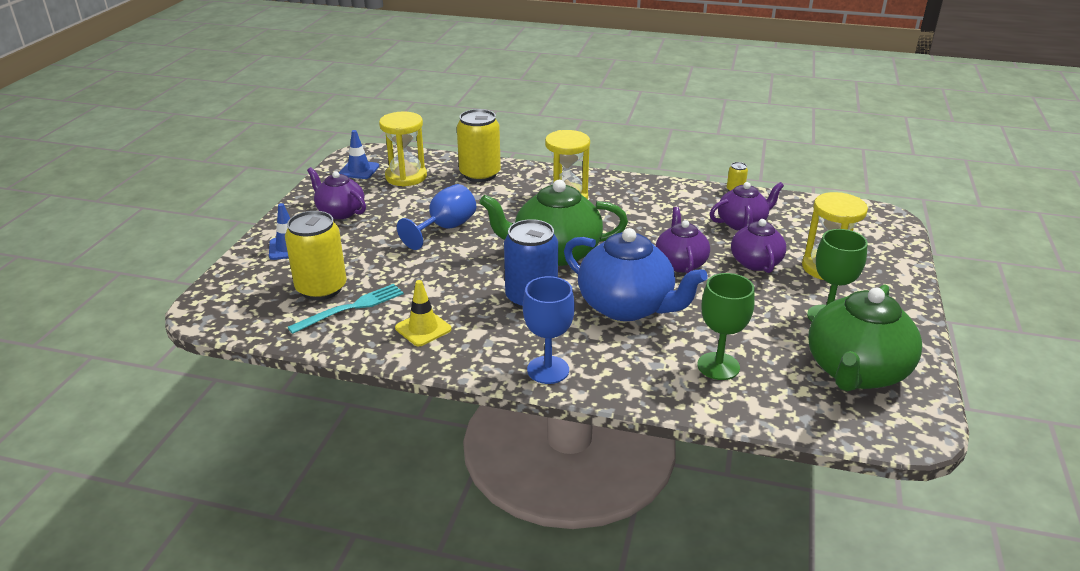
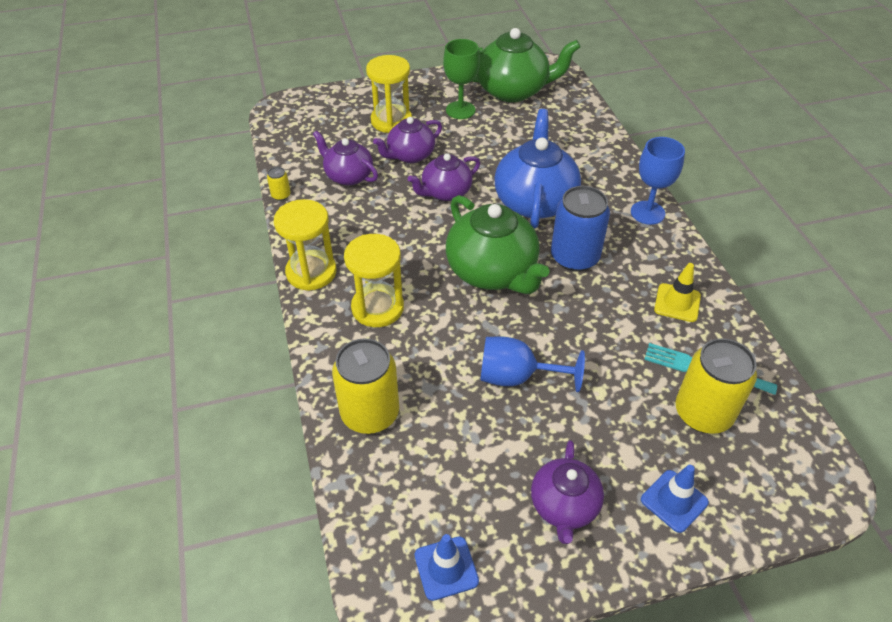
camera: 120 degrees left, 15 degrees up
(406, 177) = (427, 492): yellow hourglass -> yellow hourglass (311, 272)
(718, 366) = (562, 141): green goblet -> none

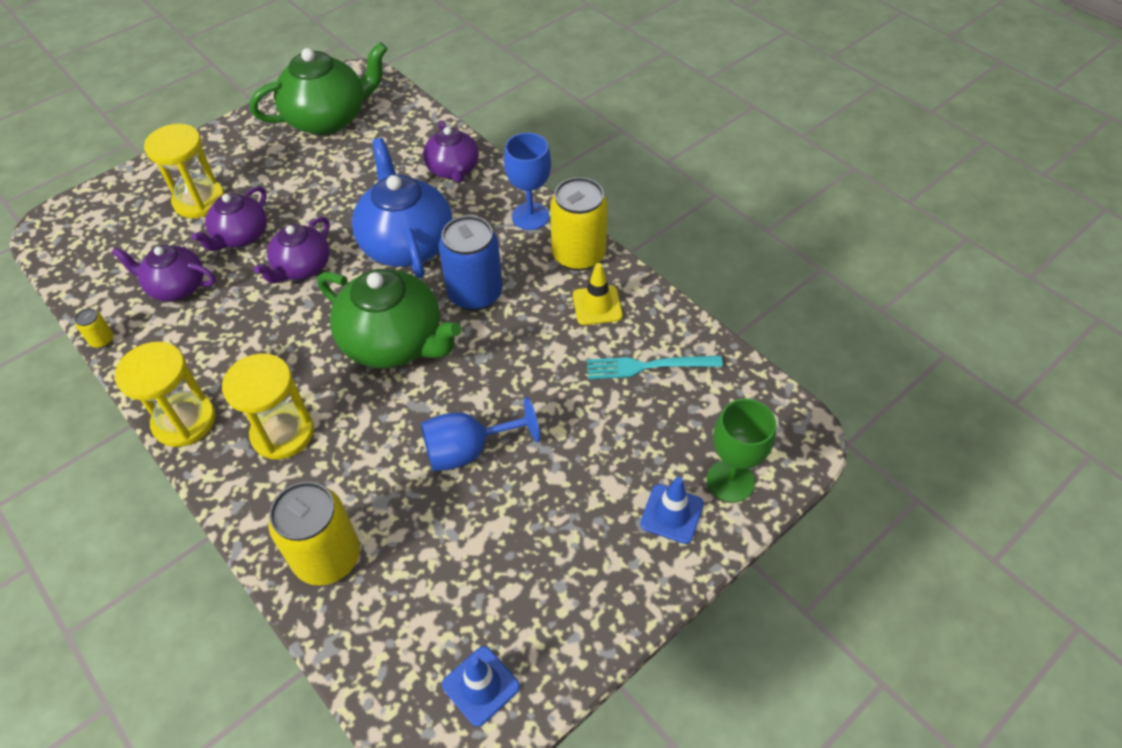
camera: 25 degrees left, 5 degrees up
(460, 110) = (277, 161): green goblet -> green goblet (730, 481)
(564, 506) = (571, 567): purple teapot -> purple teapot (453, 170)
(703, 413) = (665, 413): yellow can -> yellow can (578, 255)

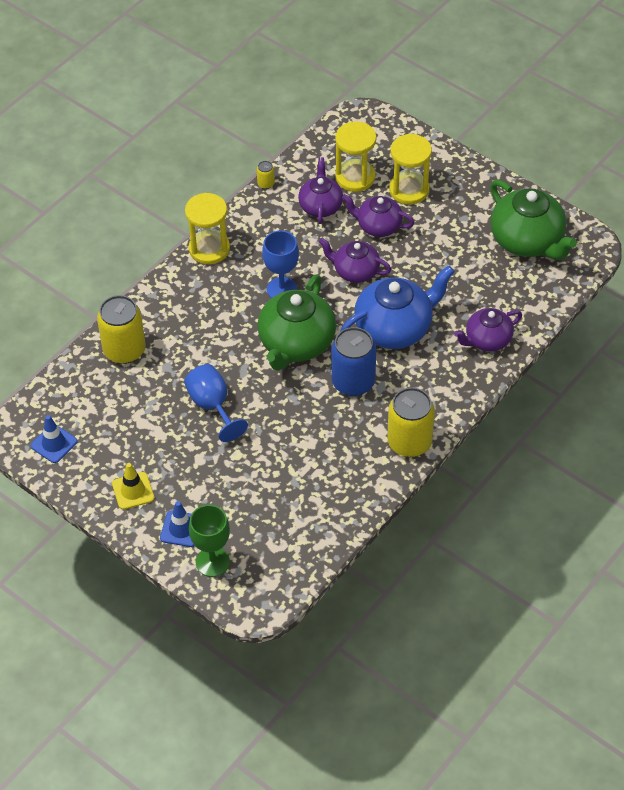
camera: 80 degrees right, 0 degrees up
(283, 433) = (209, 302): yellow hourglass -> yellow hourglass (355, 177)
(530, 216) = (445, 403): blue goblet -> blue goblet (282, 289)
(597, 305) = (358, 462): yellow traffic cone -> yellow traffic cone (133, 491)
(648, 366) = (305, 502): turquoise fork -> none

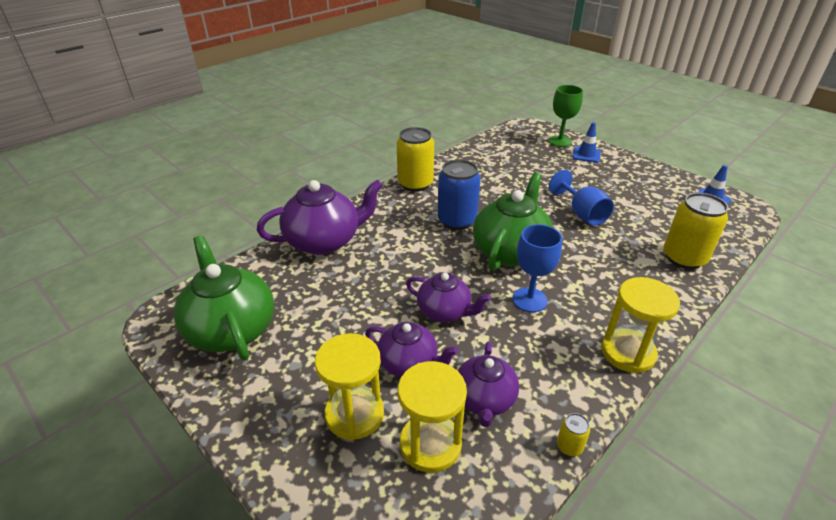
camera: 175 degrees left, 15 degrees down
(133, 491) = (630, 173): yellow traffic cone -> none
(395, 328) = (411, 256): blue teapot -> none
(487, 340) = (324, 241): purple teapot -> purple teapot, size x1.65

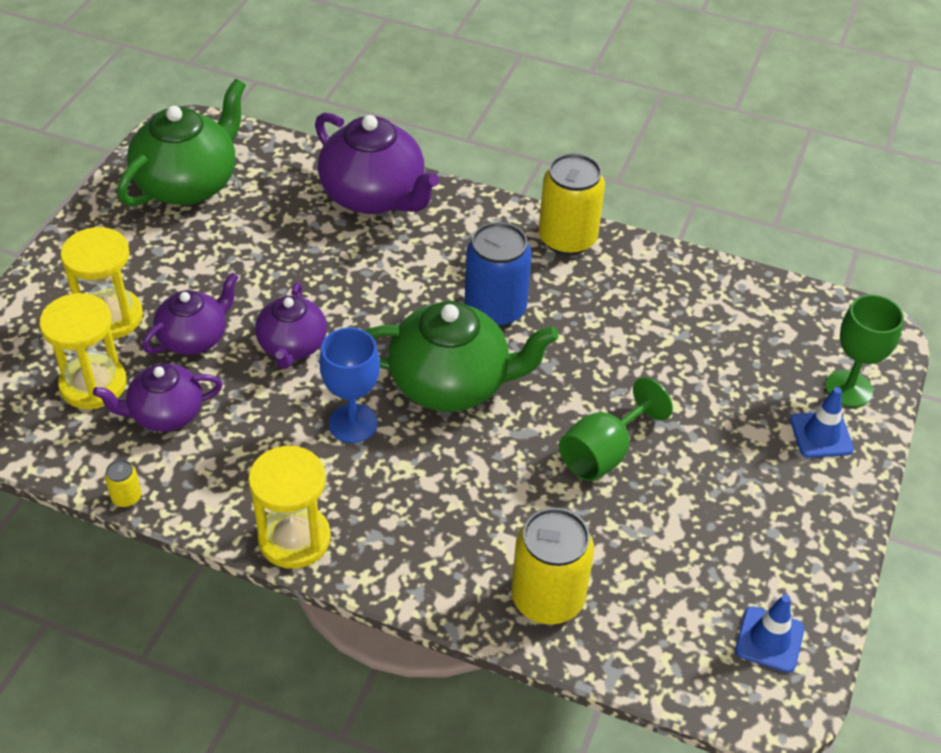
camera: 65 degrees right, 10 degrees up
(409, 363) = (194, 338): purple teapot -> purple teapot turned 135 degrees counterclockwise
(582, 214) = (603, 453): blue goblet -> green goblet

